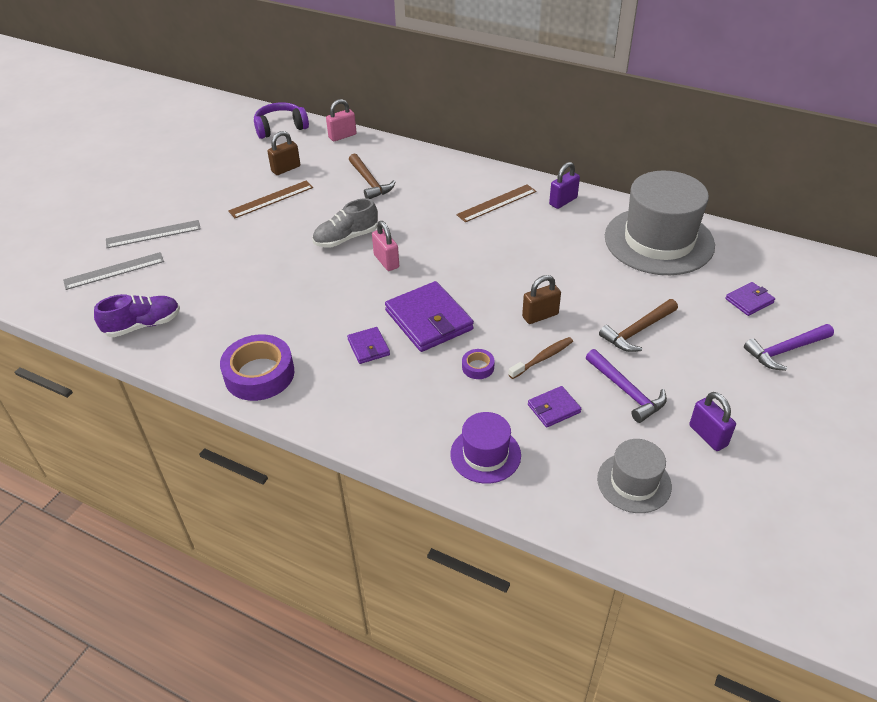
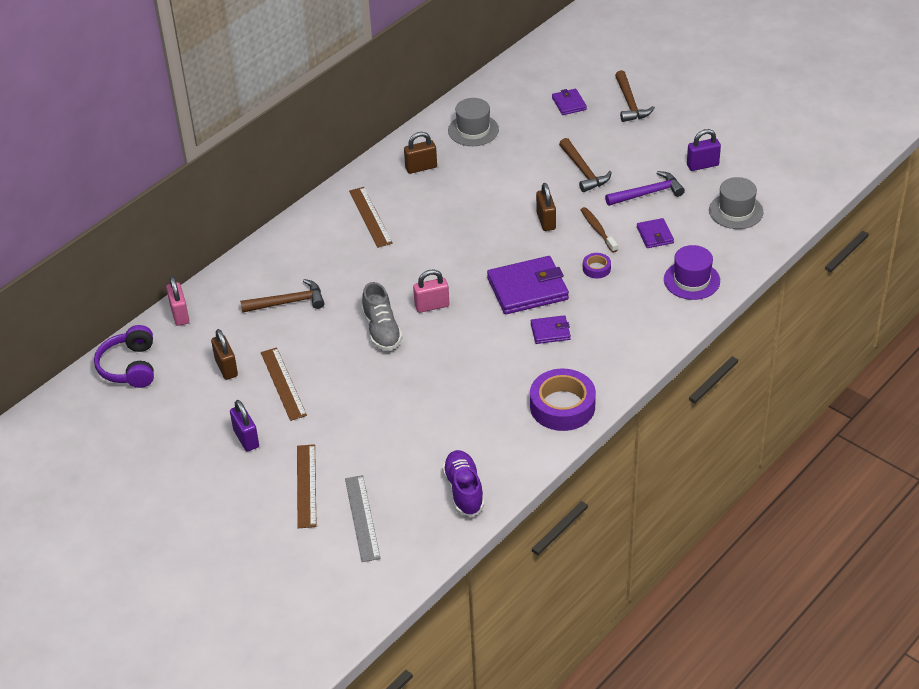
camera: 75 degrees left, 0 degrees up
(153, 234) = (306, 486): grey ruler -> brown ruler
(563, 201) = (388, 173): purple padlock -> purple padlock (246, 439)
(582, 219) = (421, 167): none -> brown padlock
(659, 241) = (473, 130): grey hat -> grey hat, size x0.51
(786, 350) = (630, 103): purple hammer -> brown hammer

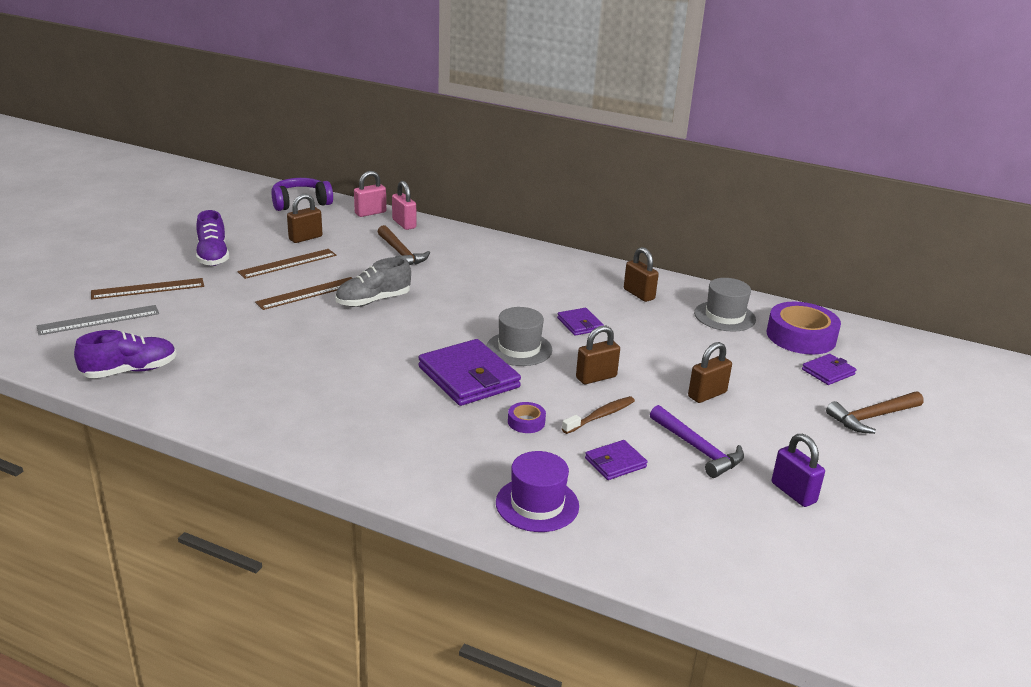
camera: 70 degrees right, 15 degrees down
(246, 439) = (213, 256): purple padlock -> purple shoe
(370, 217) = (543, 277): brown ruler -> brown ruler (308, 293)
(432, 306) = (419, 323): pink padlock -> pink padlock (404, 224)
(550, 331) = (398, 400): purple wallet -> purple wallet (580, 324)
(562, 406) = (268, 421): purple tape -> purple tape (801, 336)
(583, 171) = (707, 394): brown hammer -> brown padlock
(736, 211) = (712, 535): grey hat -> grey hat (519, 349)

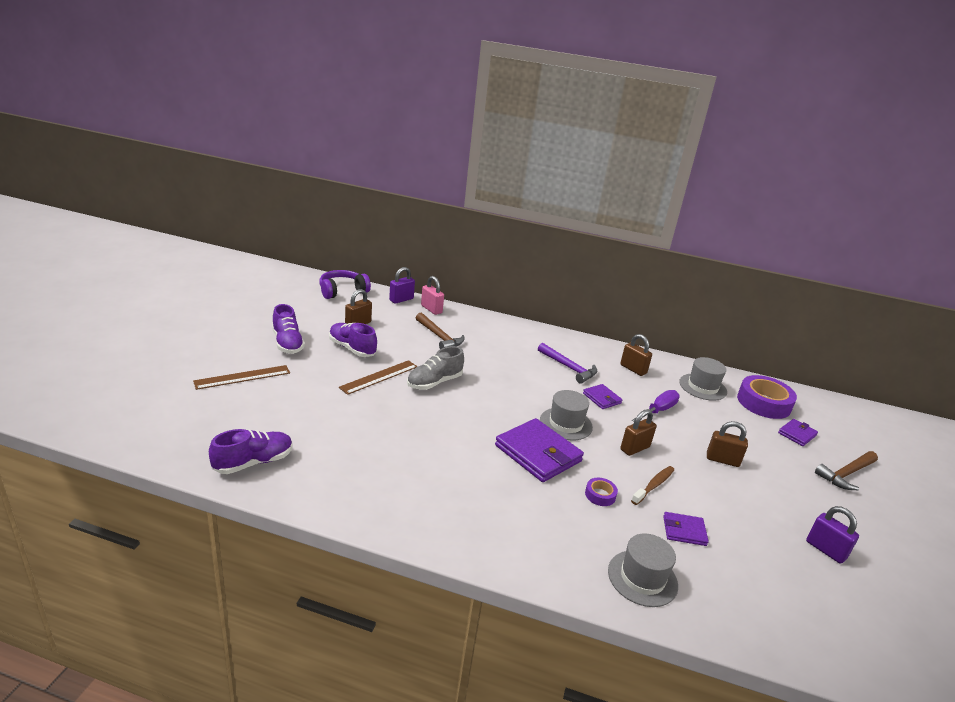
camera: 10 degrees left, 0 degrees up
(99, 320) = (209, 410): grey ruler -> none
(287, 263) = (352, 348): brown ruler -> purple shoe
(370, 213) = (401, 299): pink padlock -> purple padlock
(537, 504) = (642, 578): purple hat -> grey hat
(615, 463) = (684, 531): purple wallet -> purple wallet turned 45 degrees clockwise
(649, 339) = (658, 410): none -> purple screwdriver
(697, 449) = (738, 512): purple hammer -> purple hammer (568, 367)
(707, 394) = (722, 460): brown padlock -> brown padlock turned 60 degrees clockwise

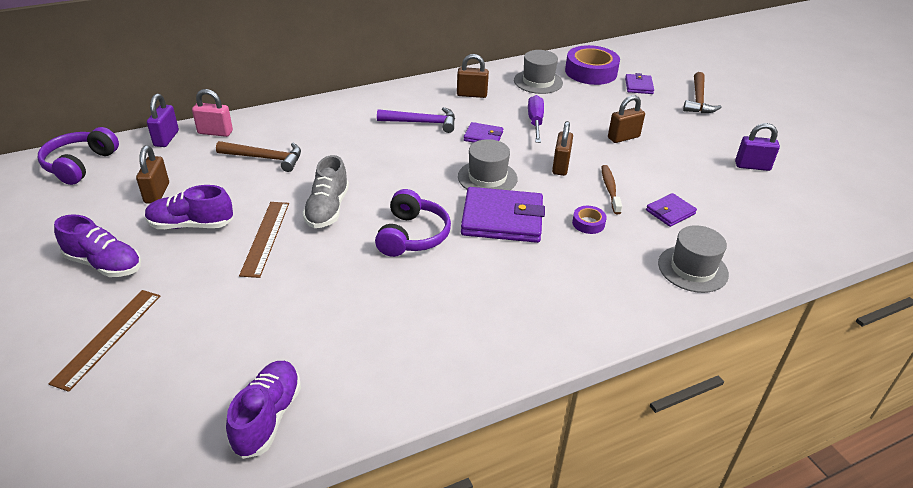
camera: 40 degrees left, 10 degrees up
(463, 426) = (412, 235): none -> purple headphones

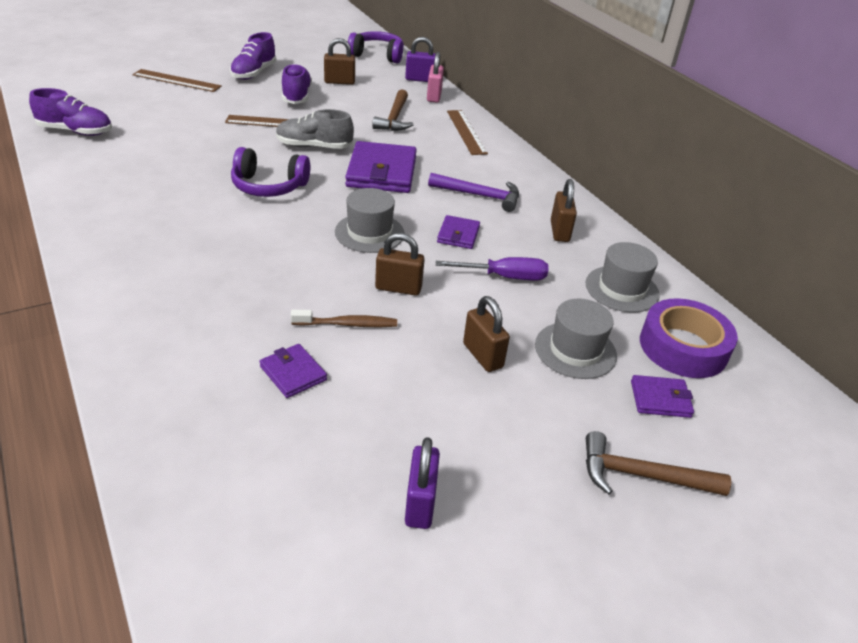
camera: 85 degrees right, 0 degrees up
(302, 120) = (466, 132): none -> brown ruler
(422, 122) = (479, 195): purple hammer -> purple hammer turned 75 degrees counterclockwise
(502, 219) = (290, 238): purple wallet -> purple wallet (381, 172)
(588, 223) = (276, 297): purple tape -> none
(692, 269) = (171, 372): grey hat -> grey hat (575, 350)

